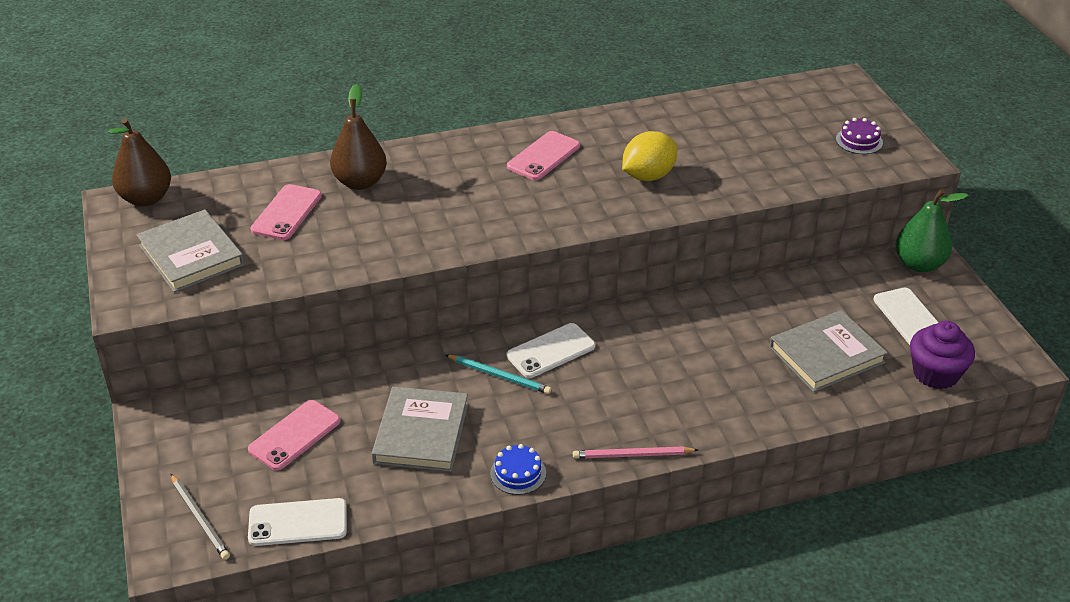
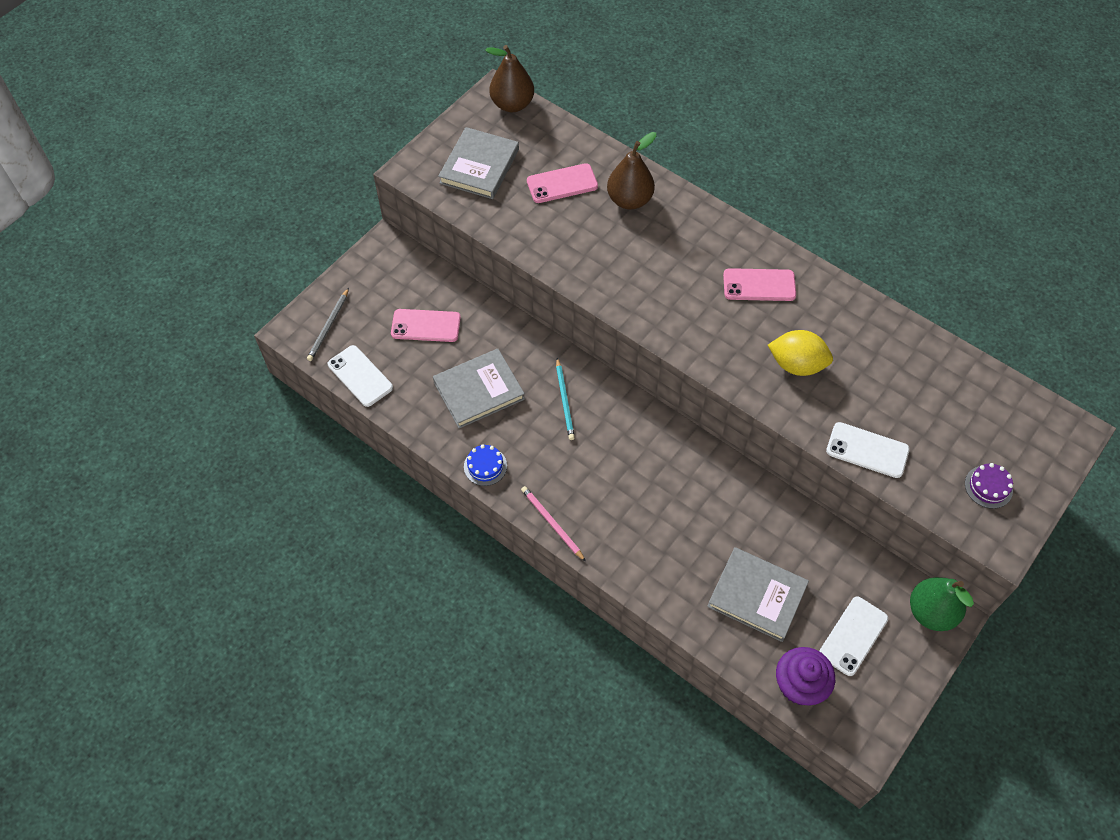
camera: 55 degrees right, 20 degrees up
(551, 351) = (613, 415): white phone -> white phone (867, 450)

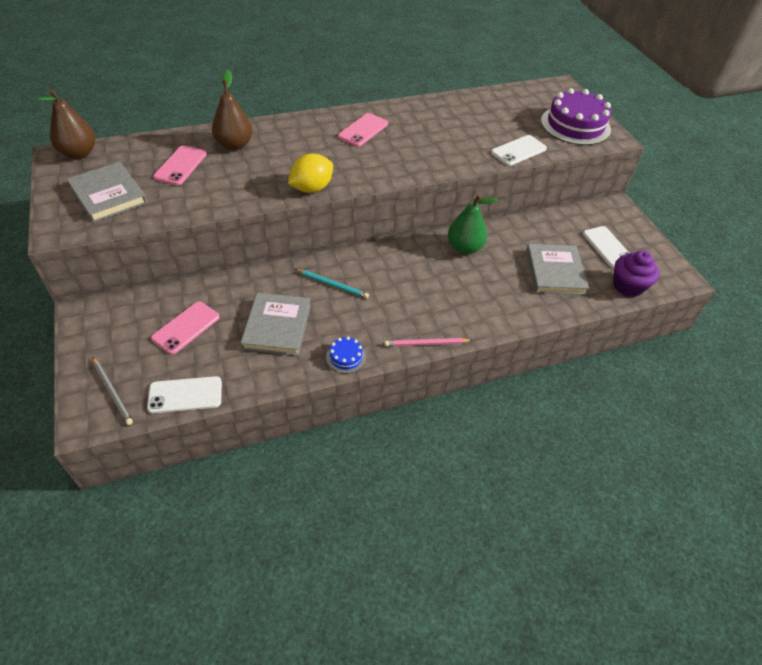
camera: 60 degrees left, 10 degrees down
(757, 595) = (554, 272): grey book -> grey book turned 60 degrees counterclockwise
(796, 365) = (435, 145): yellow lemon -> yellow lemon (311, 188)
(931, 612) = (610, 210): green pear -> green pear (464, 248)
(988, 487) = (575, 125): purple cake -> purple cake, size x2.22

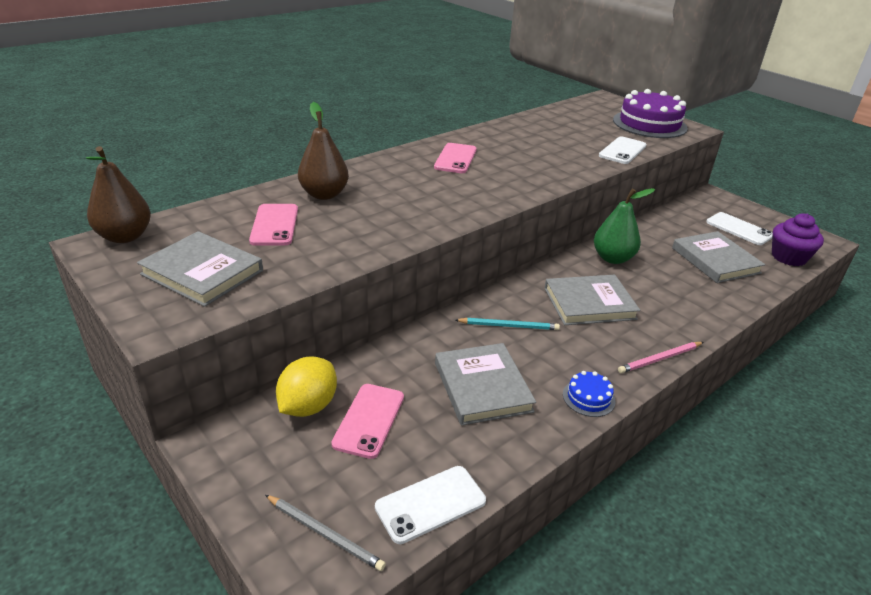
camera: 20 degrees left, 15 degrees down
(311, 188) = (451, 218): yellow lemon -> yellow lemon (308, 406)
(410, 283) = (589, 303): none -> grey book

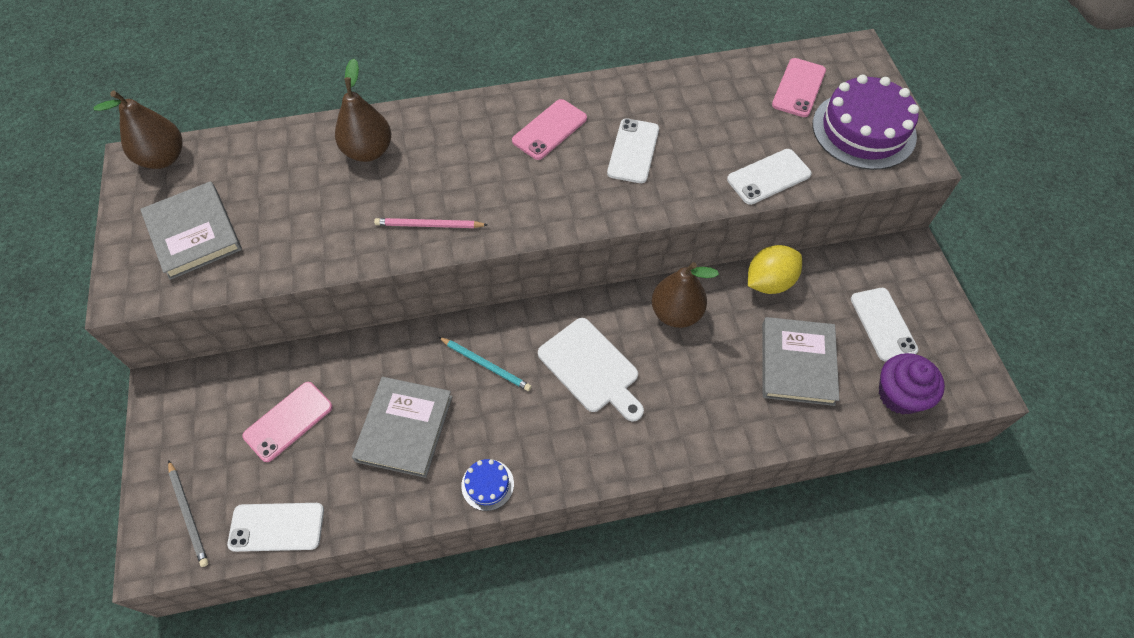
camera: 30 degrees right, 25 degrees up
(274, 225) = (292, 185): pink phone -> pink phone (798, 88)
(308, 406) = (253, 384): yellow lemon -> yellow lemon (769, 282)
(525, 157) = (633, 151): none -> white phone
(589, 303) = (591, 368): grey book -> white cutting board
(613, 258) = (676, 313): green pear -> brown pear
(659, 359) = (597, 471): pink pencil -> pink pencil (429, 225)

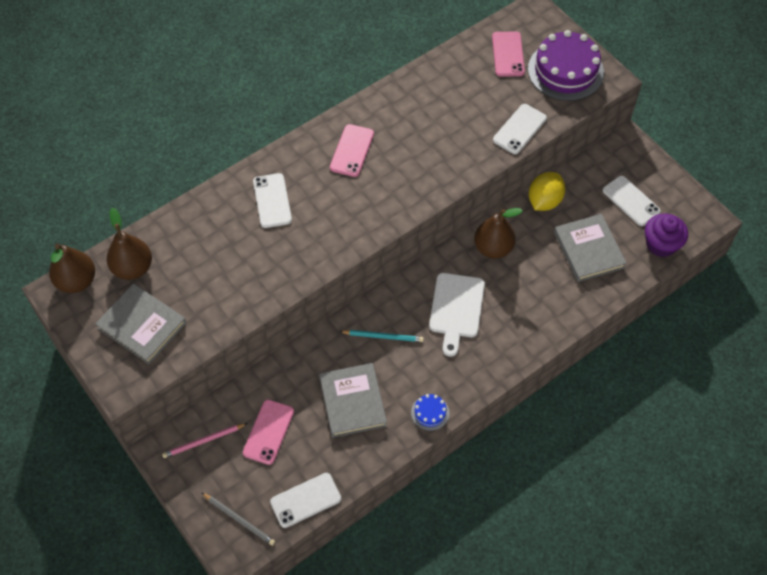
camera: 25 degrees left, 0 degrees up
(368, 151) = (230, 216): brown pear -> brown pear (133, 268)
(429, 225) = (308, 253): pink pencil -> pink pencil (203, 441)
(591, 368) = (456, 309): white cutting board -> white cutting board turned 75 degrees clockwise
(633, 151) = (419, 144): white phone -> white phone (272, 200)

